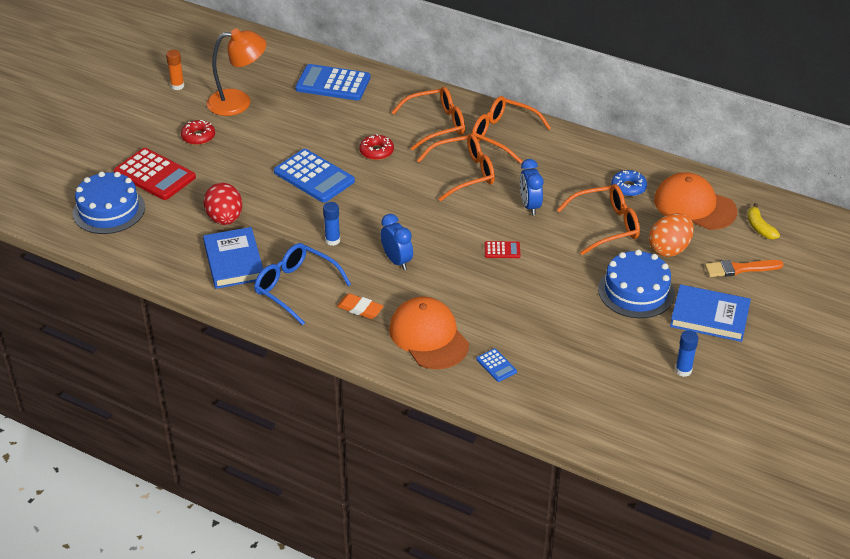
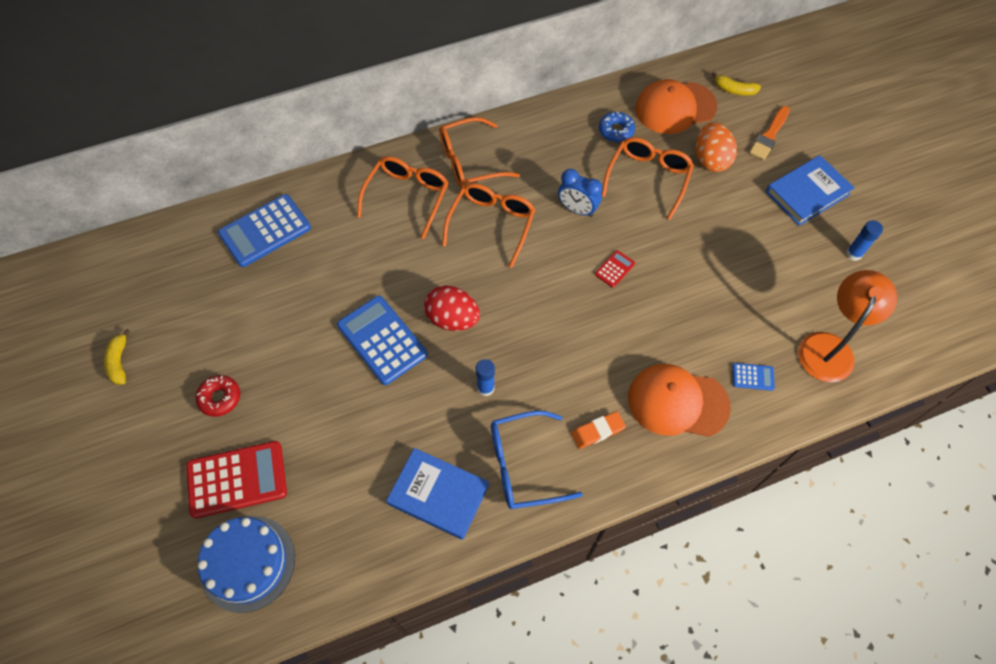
camera: 50 degrees left, 20 degrees up
(177, 86) = (119, 362): orange glue stick -> yellow banana
(225, 219) = (368, 459): red egg -> red egg (452, 319)
(238, 102) = (205, 326): orange lamp -> orange lamp (829, 347)
(314, 176) = (382, 340): blue calculator -> blue calculator turned 120 degrees counterclockwise
(376, 152) = (397, 266): red donut -> none
(397, 261) = (559, 356): blue clock -> none
(636, 291) = (741, 216): blue cake -> none

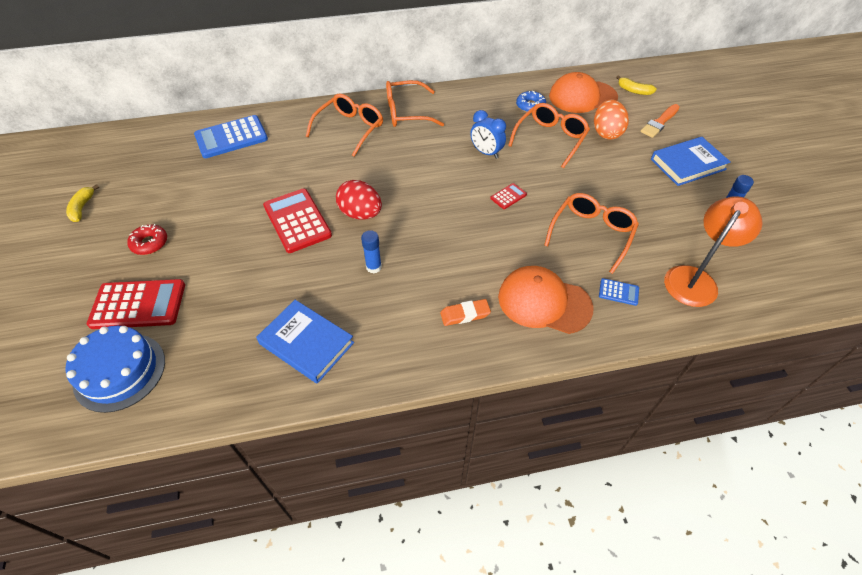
camera: 10 degrees right, 10 degrees down
(382, 340) = (297, 221): blue calculator -> red calculator
(492, 224) = (412, 154): orange glasses -> orange glasses (592, 233)
(523, 465) = (389, 331): blue glasses -> none

